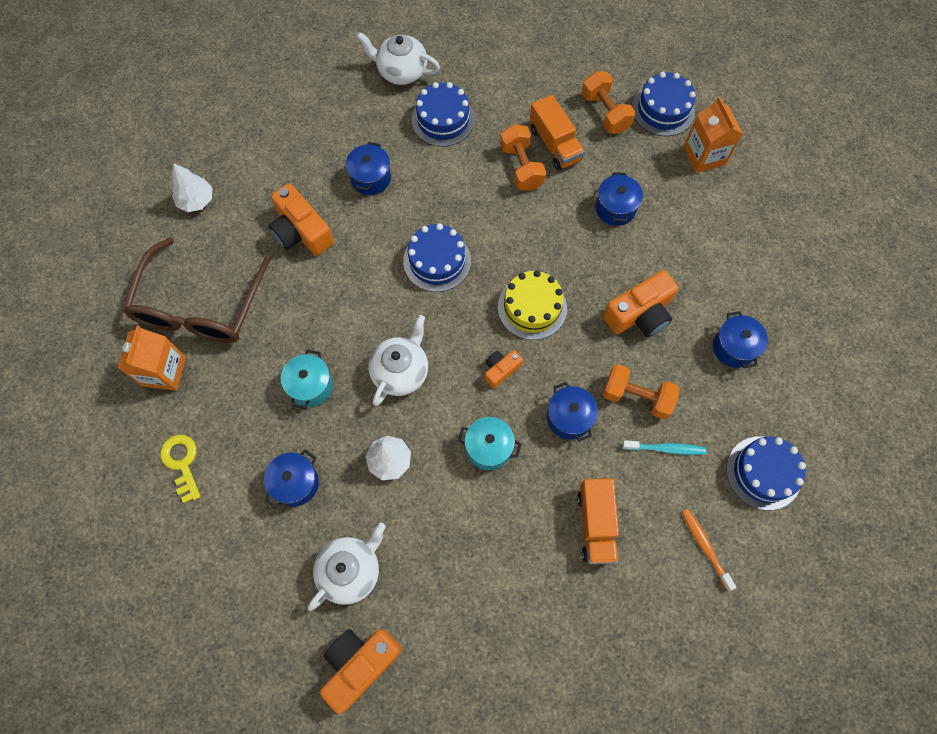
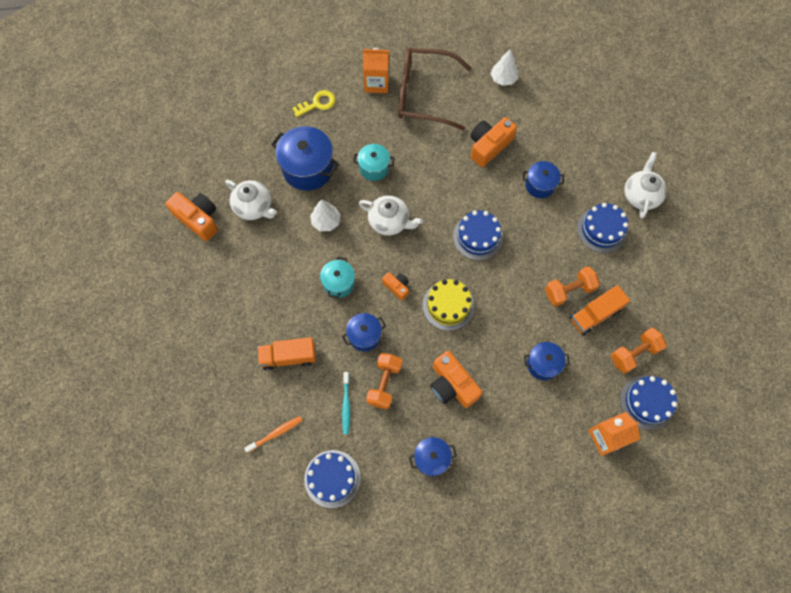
camera: 85 degrees right, 0 degrees up
(295, 483) = (308, 168): blue pot -> blue pot, size x1.71

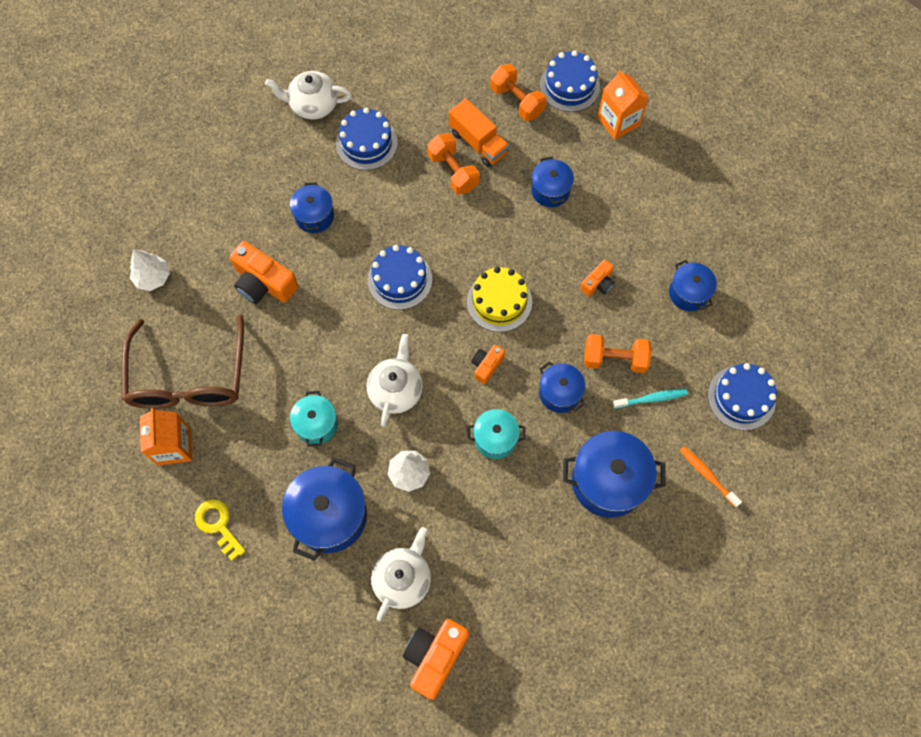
camera: 100 degrees left, 0 degrees up
(288, 357) = (608, 481): orange truck -> blue pot
(452, 385) = (598, 283): orange camera -> orange camera, size x0.55

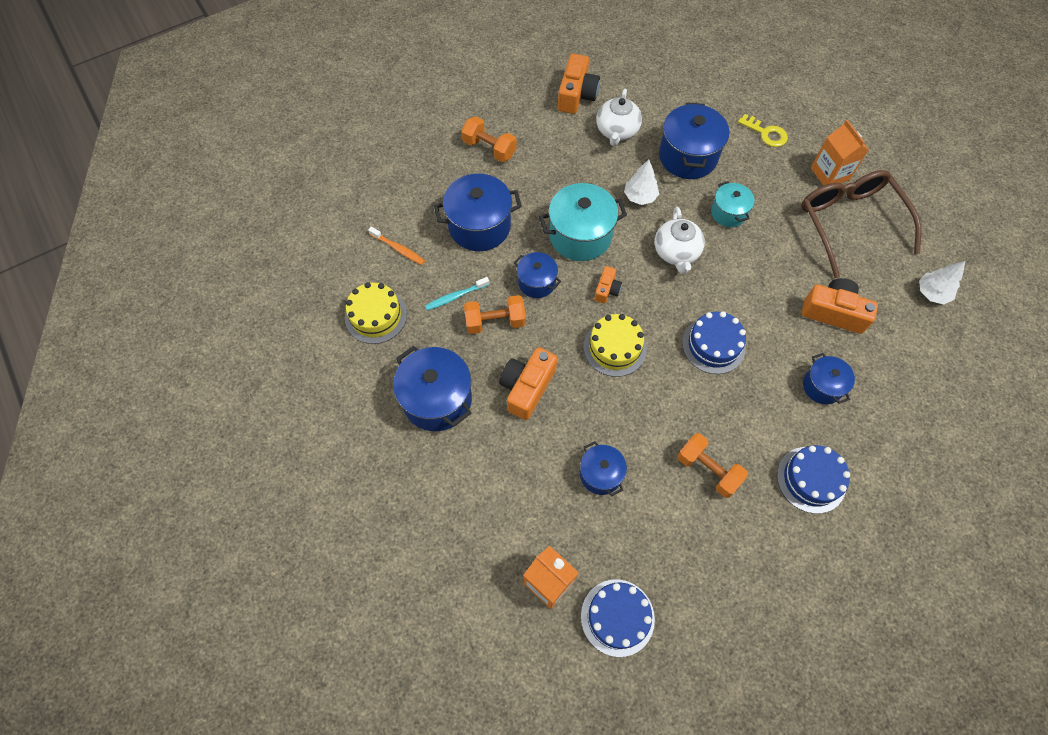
camera: 165 degrees right, 5 degrees down
(313, 105) = (890, 511): white teapot -> none
(478, 143) = (695, 512): orange truck -> none
(495, 438) = (580, 236): turquoise pot -> turquoise pot, size x1.71
(517, 101) = (671, 578): orange dumbbell -> orange dumbbell (489, 148)
(598, 283) = (527, 387): orange camera -> orange camera, size x1.82
(688, 293) = (437, 399): blue pot -> blue pot, size x1.71
(741, 397) = (376, 316): blue cake -> yellow cake

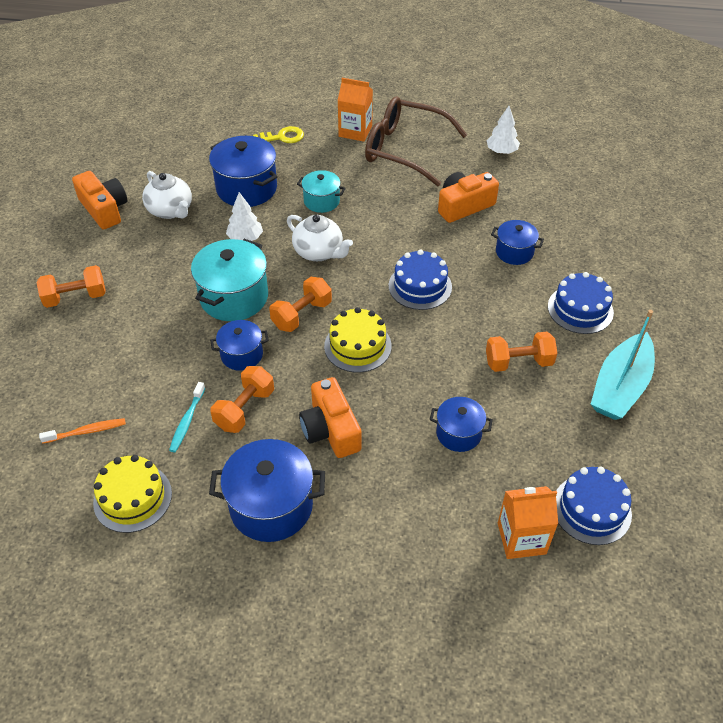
camera: 50 degrees left, 15 degrees down
(479, 226) = (141, 356): blue pot -> none
(607, 290) = (302, 315): orange camera -> orange dumbbell
(758, 564) = (620, 386): none -> turquoise boat

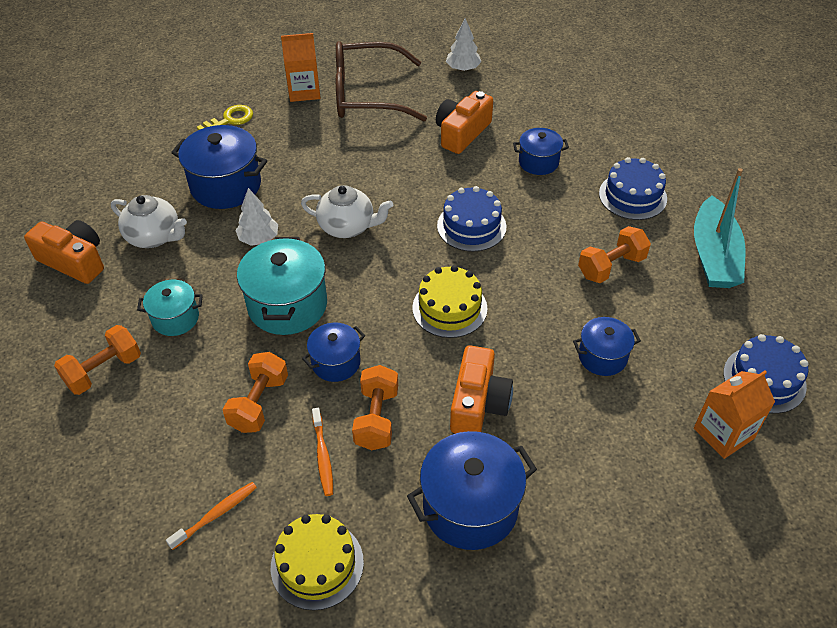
camera: 25 degrees left, 0 degrees up
(187, 421) = (323, 456): turquoise toothbrush -> orange toothbrush
(302, 315) = (372, 297): orange dumbbell -> orange dumbbell (259, 403)
(321, 201) = (316, 173): turquoise pot -> turquoise pot (175, 318)
(330, 430) = (478, 403): orange camera -> orange camera turned 120 degrees counterclockwise

